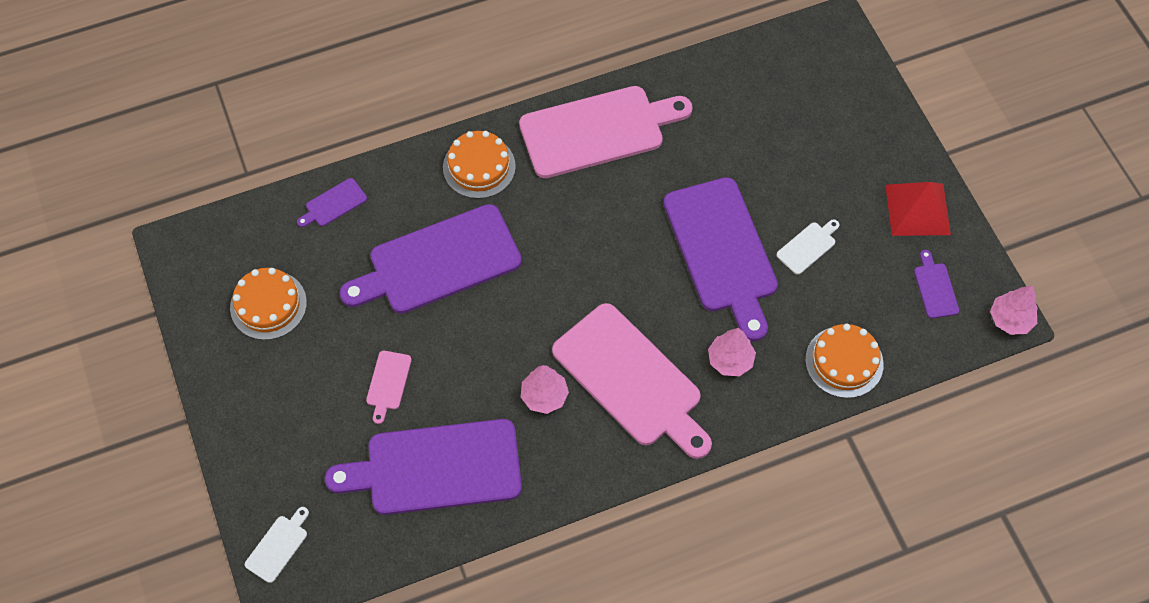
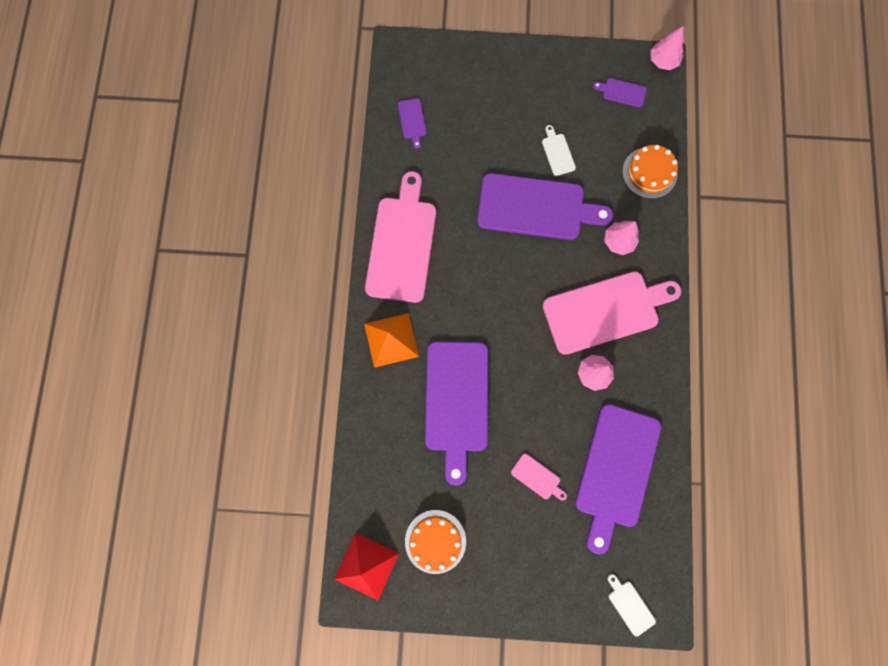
camera: 65 degrees left, 15 degrees up
(333, 204) = (372, 459): purple cutting board -> purple cutting board (412, 121)
(479, 167) = (391, 340): orange cake -> orange pyramid
(917, 209) = (561, 73): red pyramid -> red pyramid (366, 566)

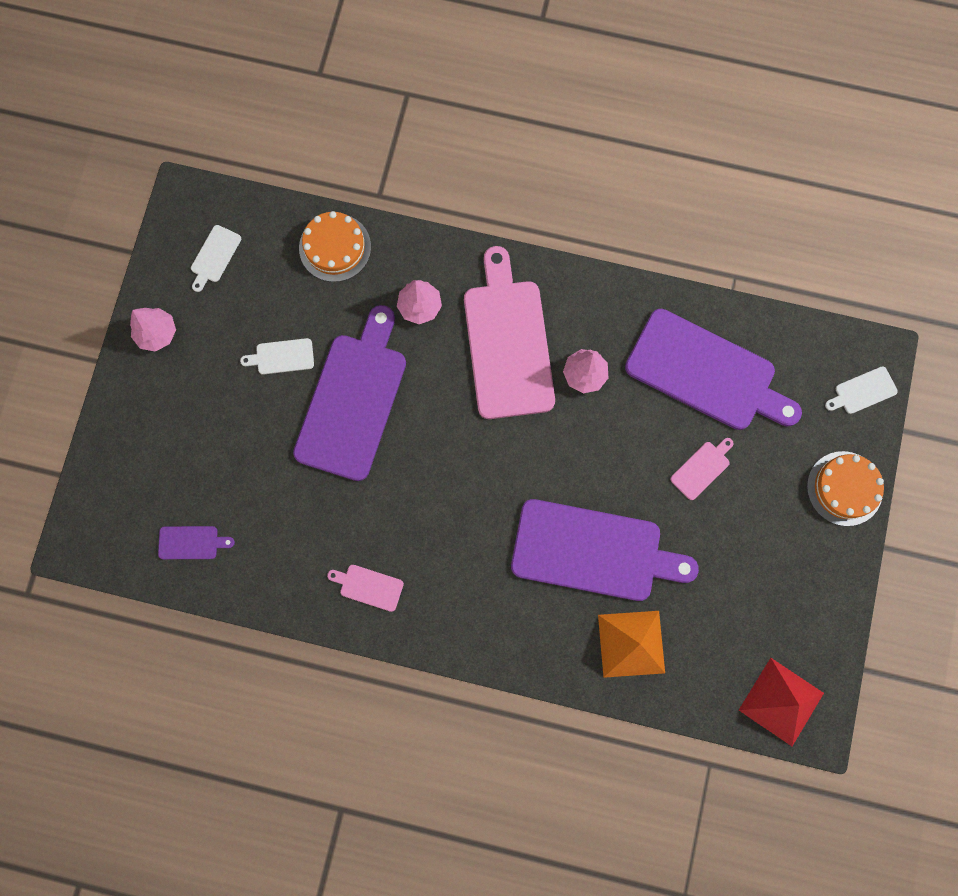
camera: 80 degrees left, 0 degrees up
(391, 340) = (498, 623): orange pyramid -> orange pyramid (631, 643)
(402, 244) = (368, 586): pink cutting board -> pink cutting board, size x0.41
(435, 541) = (762, 609): orange cake -> orange cake (844, 488)
(622, 92) = (214, 256): purple cutting board -> white cutting board
(663, 61) = (182, 195): pink tree -> pink tree (157, 333)

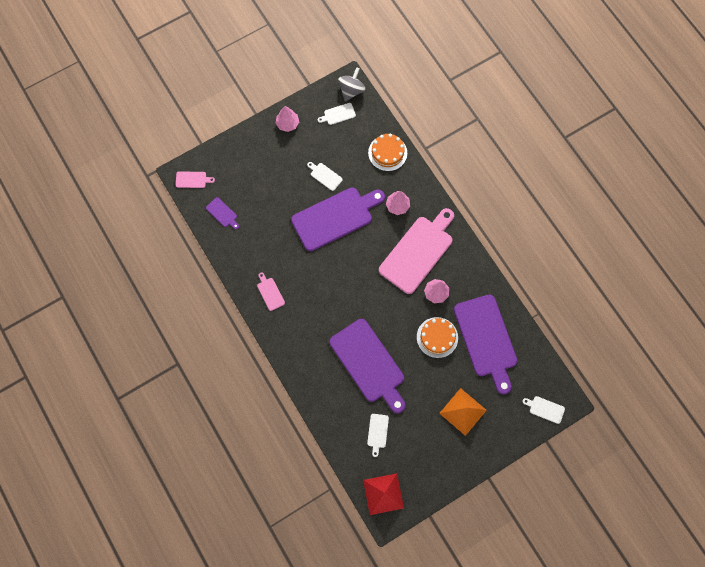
camera: 45 degrees right, 5 degrees down
(200, 207) = (351, 90): none -> grey spinning top
(631, 643) = (347, 412): orange pyramid -> orange pyramid (462, 411)
(694, 630) = (377, 432): none -> white cutting board
(702, 468) = (445, 374): pink cutting board -> pink cutting board (192, 180)
(844, 488) = (496, 439): orange cake -> orange cake (437, 337)

